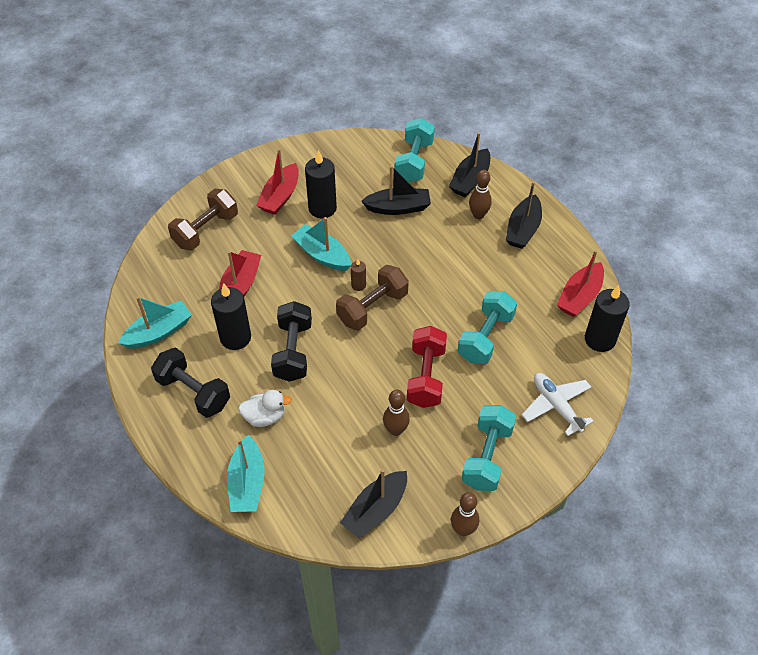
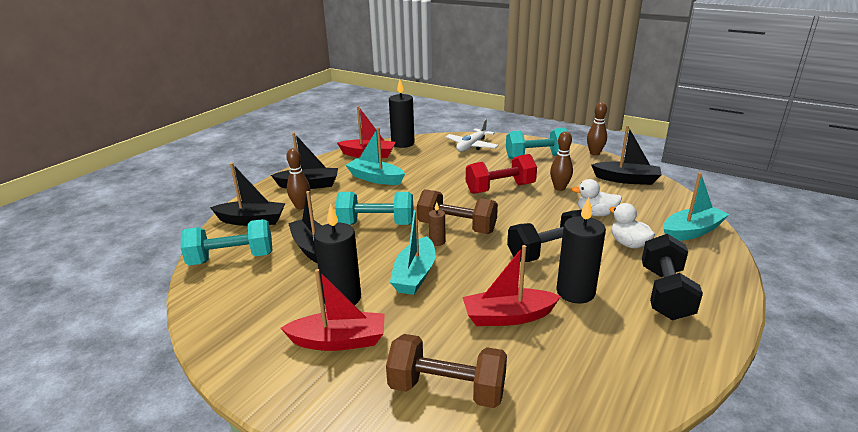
camera: 115 degrees left, 25 degrees down
(159, 332) = (638, 355): turquoise boat -> turquoise boat (375, 178)
(327, 427) = (595, 214): none -> white duck
(485, 337) = (439, 176): turquoise dumbbell -> turquoise dumbbell (376, 224)

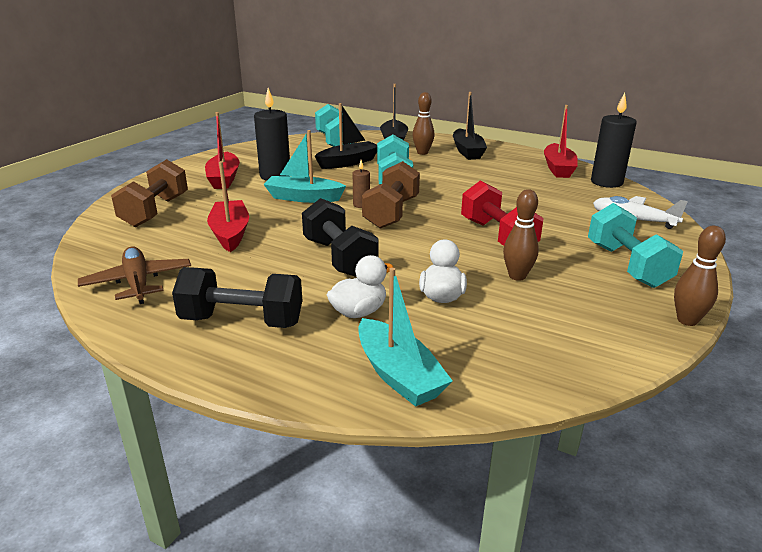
camera: 85 degrees right, 0 degrees up
(375, 178) = (495, 175): turquoise boat -> none
(575, 292) = (259, 267): black candle -> none
(626, 179) = (580, 340): black boat -> none
(630, 366) = (138, 283): none -> brown plane

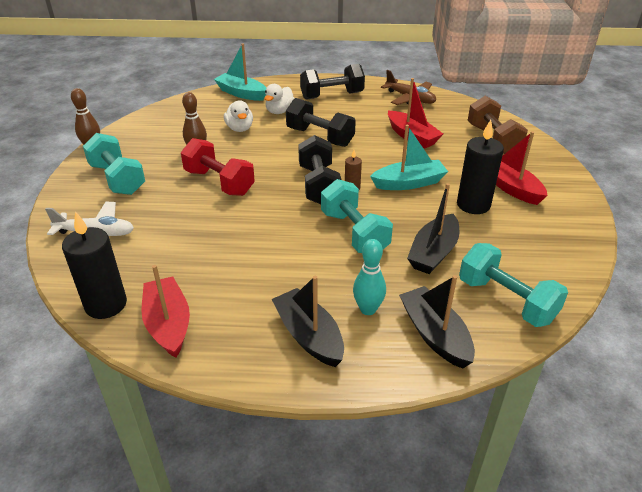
camera: 155 degrees right, 10 degrees up
(391, 213) = (319, 185): brown dumbbell -> black dumbbell
(422, 153) = (368, 309): brown bowling pin -> turquoise bowling pin

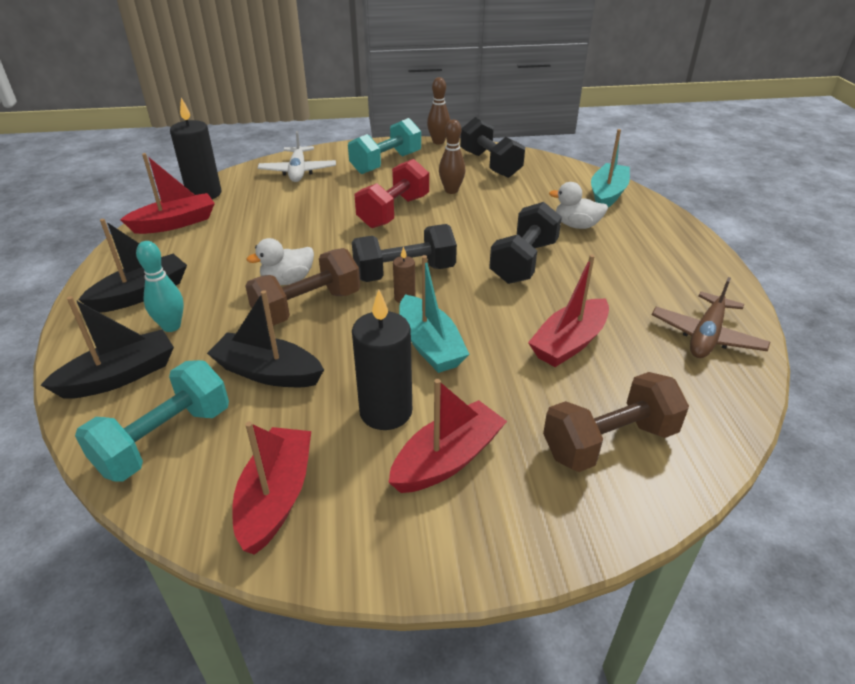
camera: 80 degrees right, 0 degrees up
(240, 129) = (515, 206): white duck -> white duck (287, 280)
(332, 96) = (654, 260): black dumbbell -> black dumbbell (490, 164)
(354, 233) = (307, 307): turquoise dumbbell -> brown dumbbell
(548, 249) = (276, 497): none -> red boat

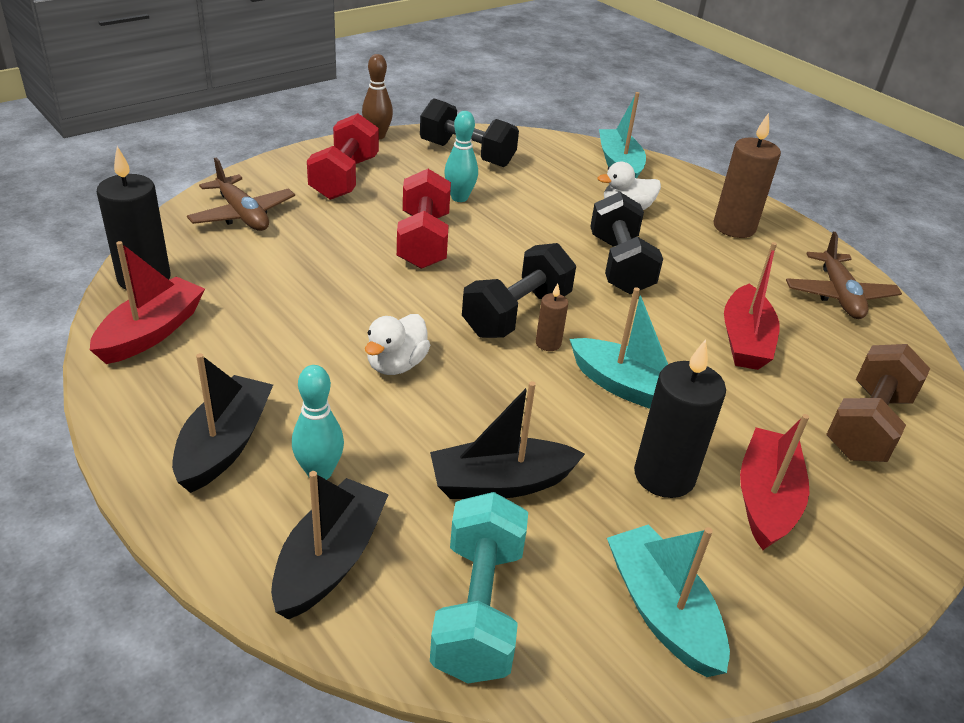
camera: 35 degrees left, 0 degrees up
(276, 497) = (662, 611): red boat -> turquoise boat
(298, 171) = (242, 214): white plane -> brown plane
(307, 307) = (457, 390): brown dumbbell -> none
(386, 163) = (344, 178): turquoise dumbbell -> red dumbbell
(451, 191) = (459, 198): brown bowling pin -> turquoise bowling pin
(661, 260) = (734, 227): none -> brown candle

